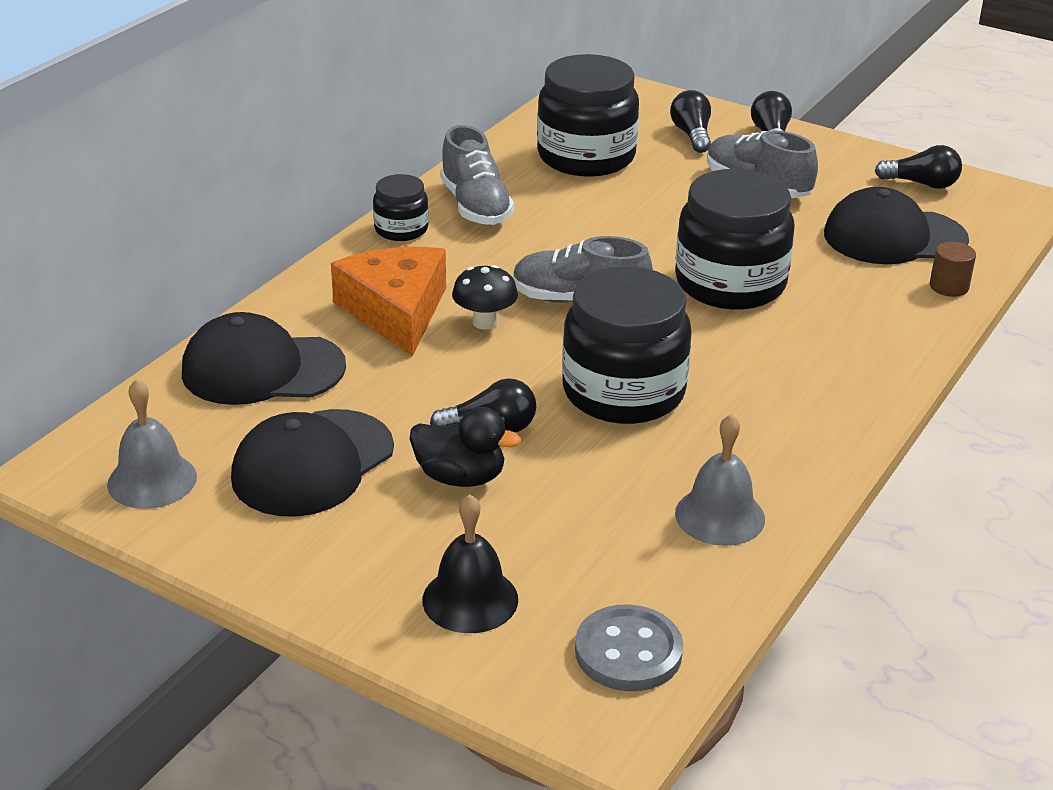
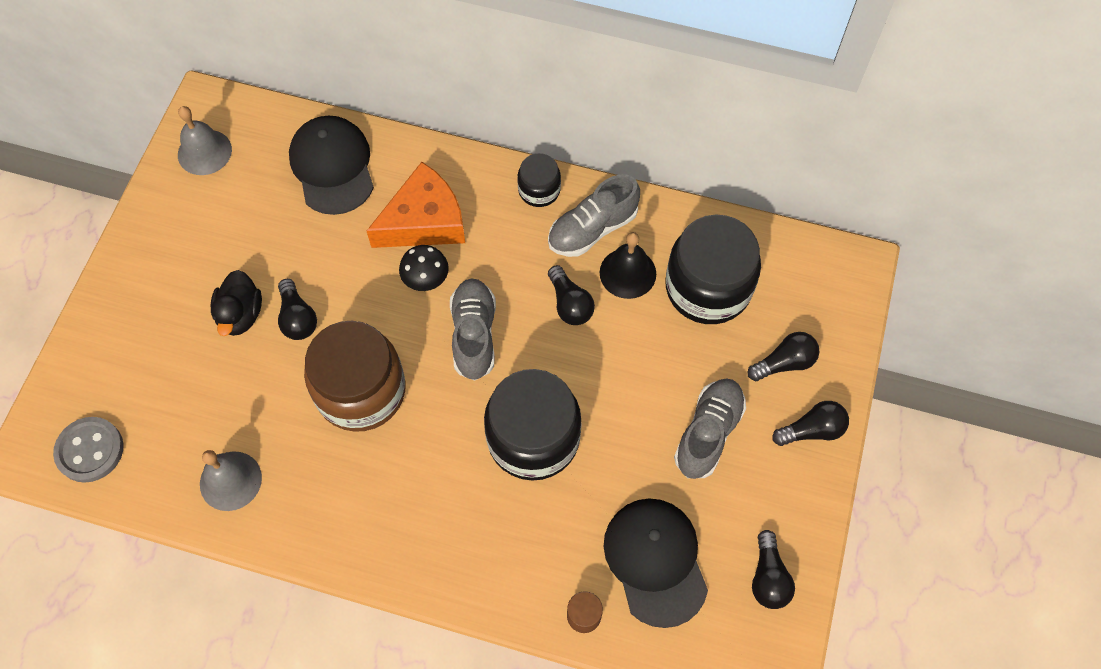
camera: 75 degrees right, 30 degrees up
(312, 463) = (238, 228): black cap -> none
(470, 599) = (124, 352): black bell -> black bell (627, 273)
(567, 235) = (569, 304): none -> black light bulb
(623, 392) = (361, 391): black jar -> brown jar

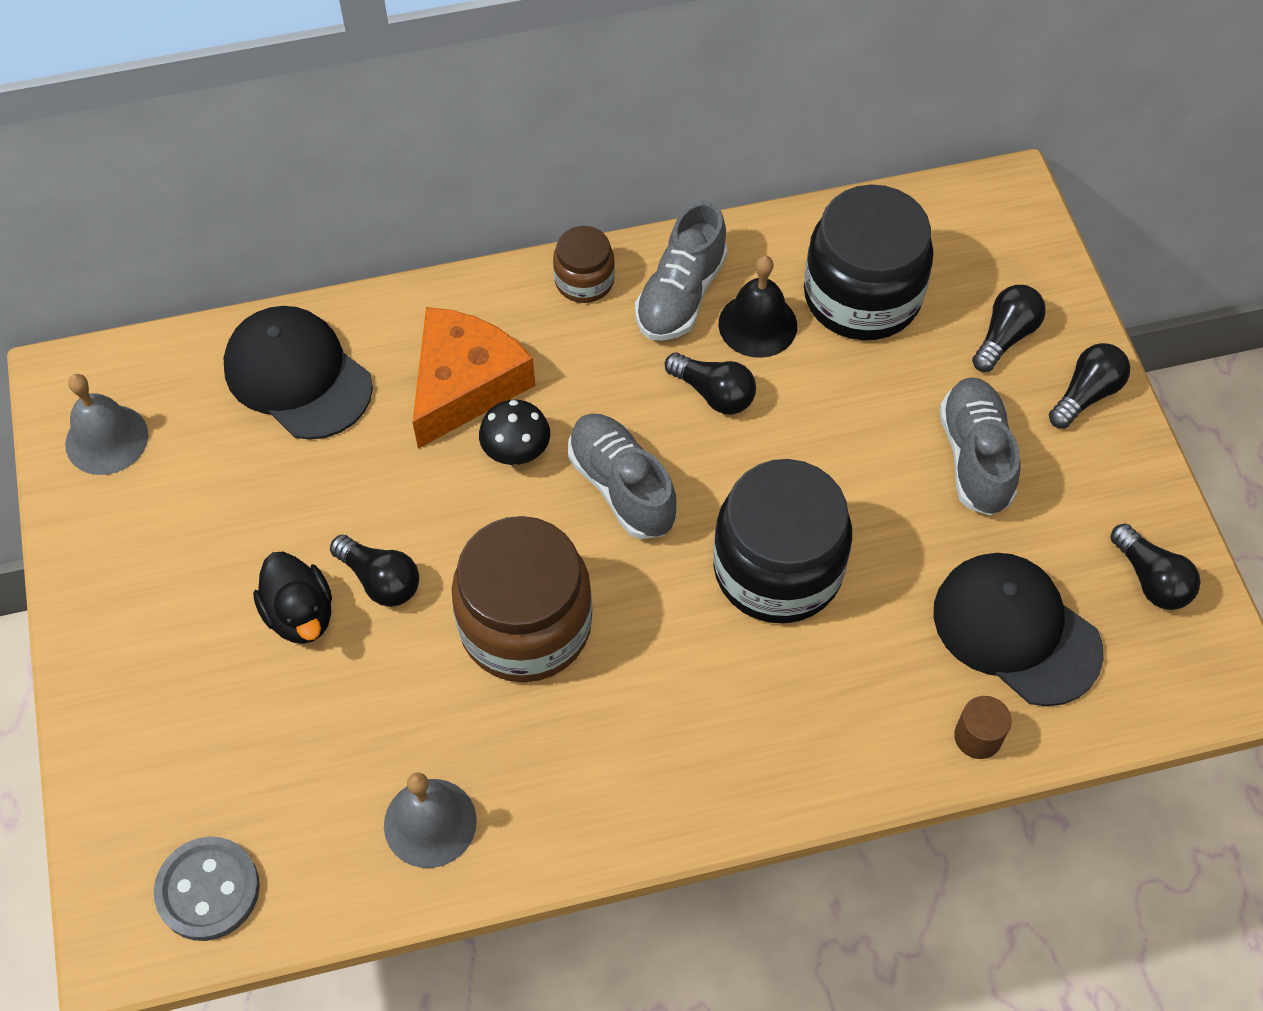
camera: 30 degrees left, 5 degrees down
(539, 190) = (584, 281): black jar -> brown jar

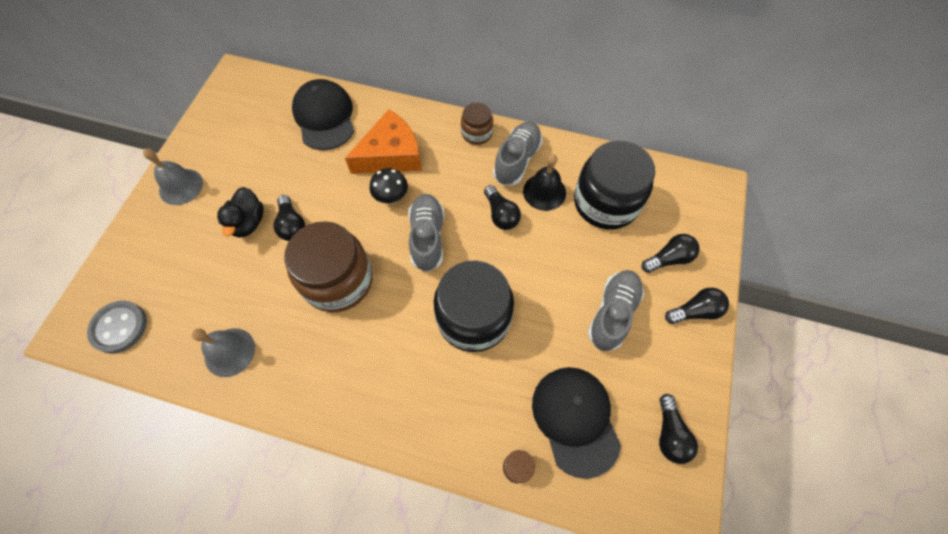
camera: 30 degrees right, 5 degrees up
(106, 439) = (231, 107): grey bell -> grey bell (181, 186)
(681, 295) = (517, 160): grey shoe -> grey shoe turned 150 degrees clockwise

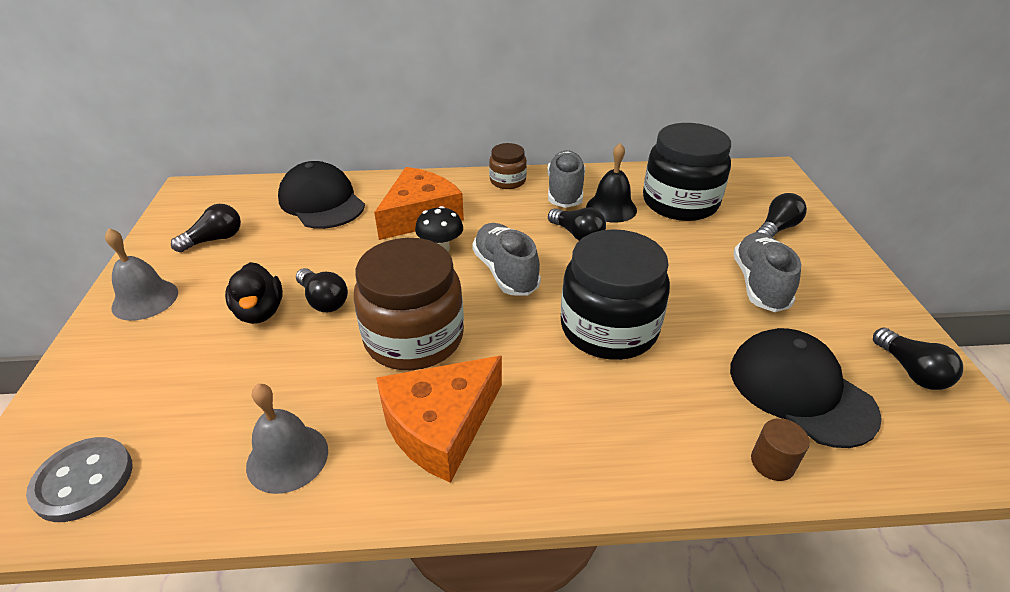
camera: 20 degrees left, 25 degrees down
(325, 361) = (440, 426): none -> orange cheese
(695, 311) = (838, 261): black light bulb -> black light bulb (215, 239)

